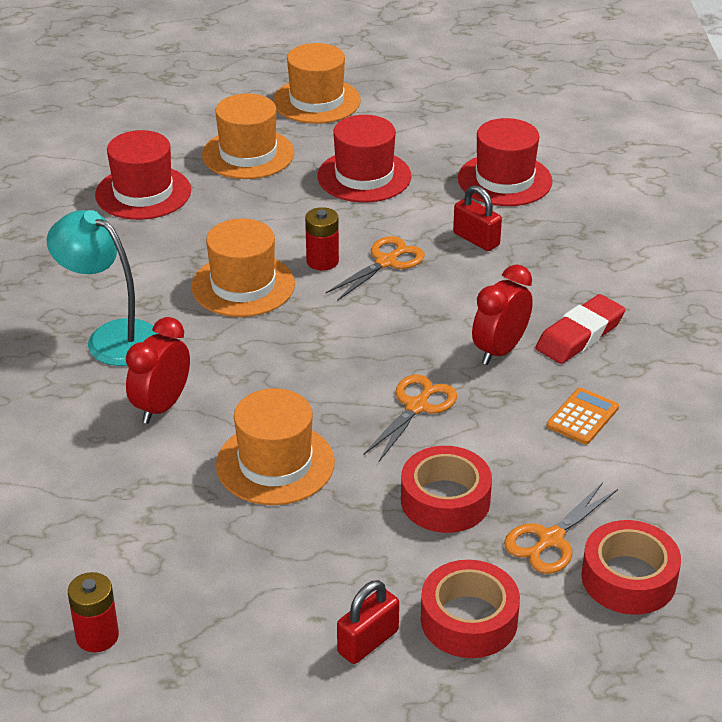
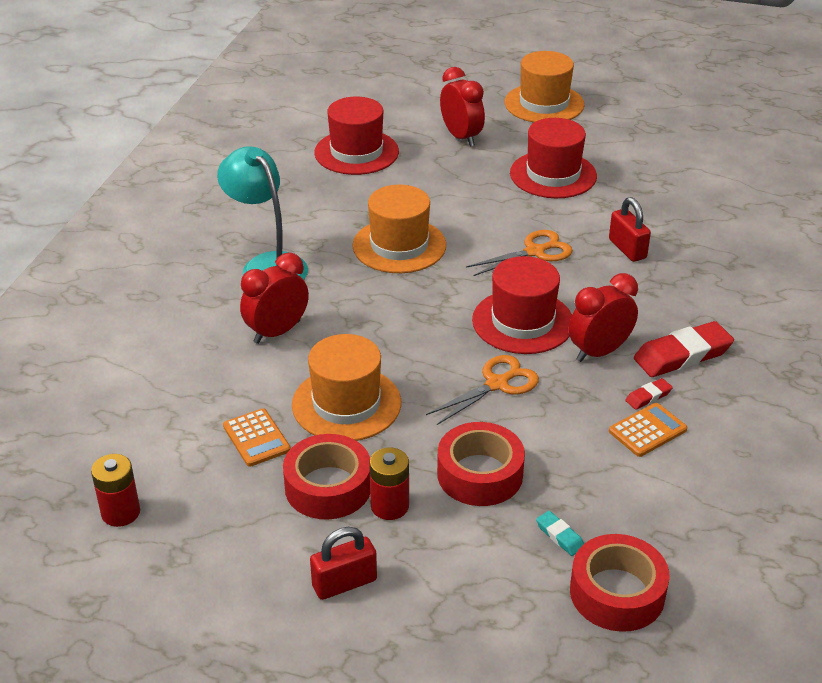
camera: 20 degrees right, 0 degrees up
(200, 522) = (256, 438): none -> orange calculator
(248, 154) = (461, 137): orange hat -> red clock
(322, 261) = (478, 239): red battery -> red battery (389, 506)
(469, 620) = (445, 589): red tape -> red tape (328, 487)
(504, 180) = (680, 202): red hat -> red hat (522, 322)
(550, 539) = (560, 536): orange scissors -> turquoise eraser
(567, 384) = (648, 397): none -> red eraser

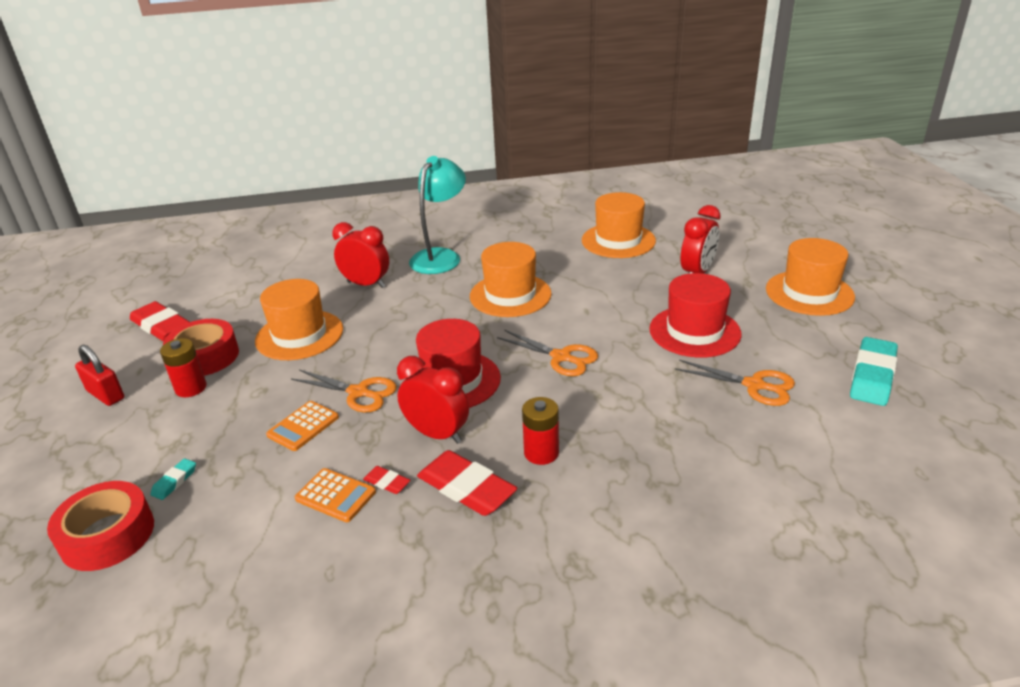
camera: 65 degrees right, 5 degrees down
(120, 512) = (160, 296): red battery -> red battery (541, 453)
(213, 519) = (161, 326): none -> red eraser
(256, 438) = (247, 314): orange calculator -> orange calculator (303, 426)
(356, 152) = (618, 240): red hat -> orange hat
(480, 474) = (240, 418): red tape -> none
(627, 249) = (616, 406): red padlock -> none
(647, 179) = (754, 385): none -> orange scissors
(673, 130) = (872, 376): none -> turquoise eraser

